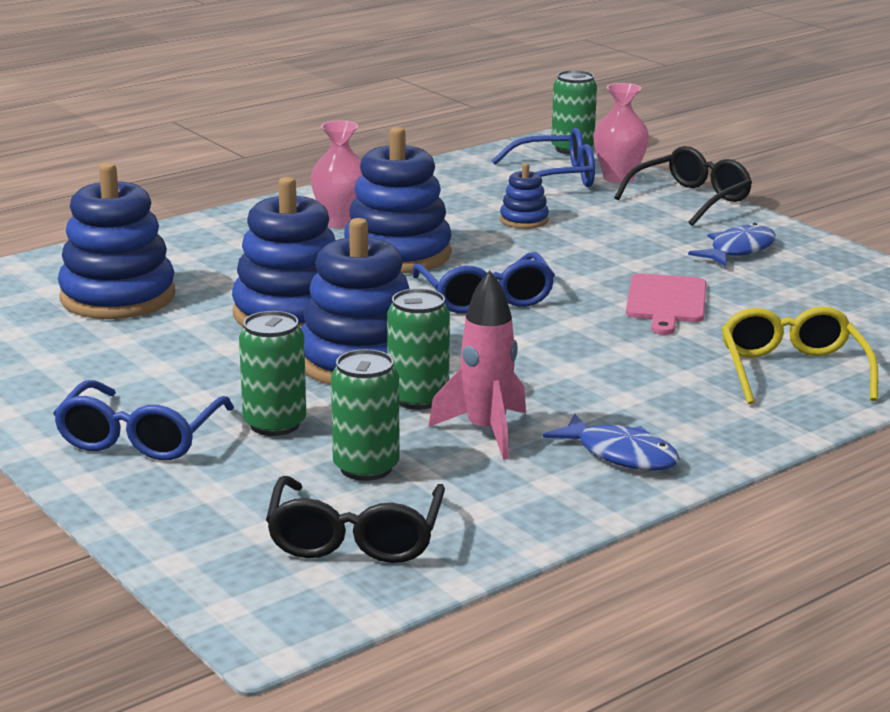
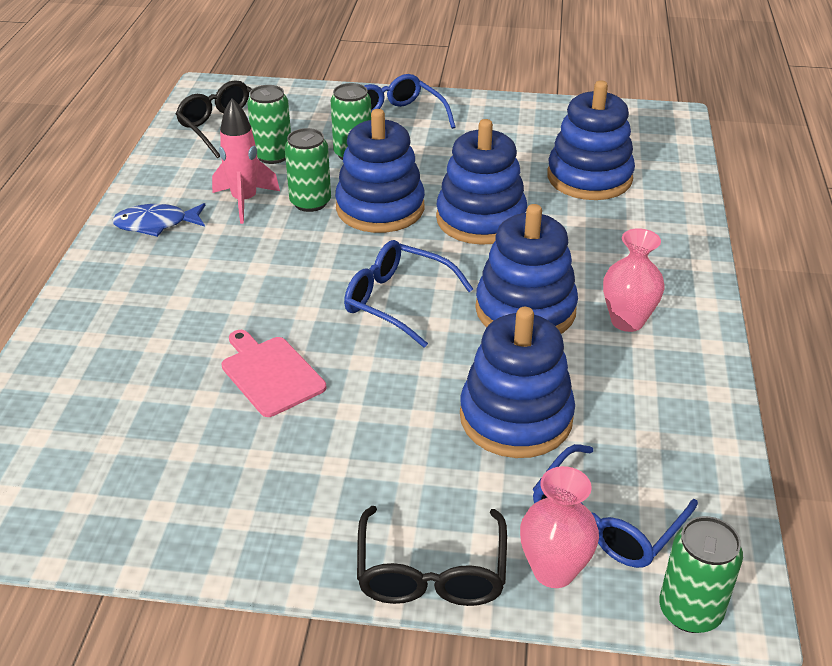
camera: 135 degrees right, 15 degrees up
(524, 220) = (516, 418): blue stacking toy -> blue stacking toy, size x2.09
(738, 250) = (287, 494): blue fish -> none
(792, 371) = (108, 347): yellow glasses -> none

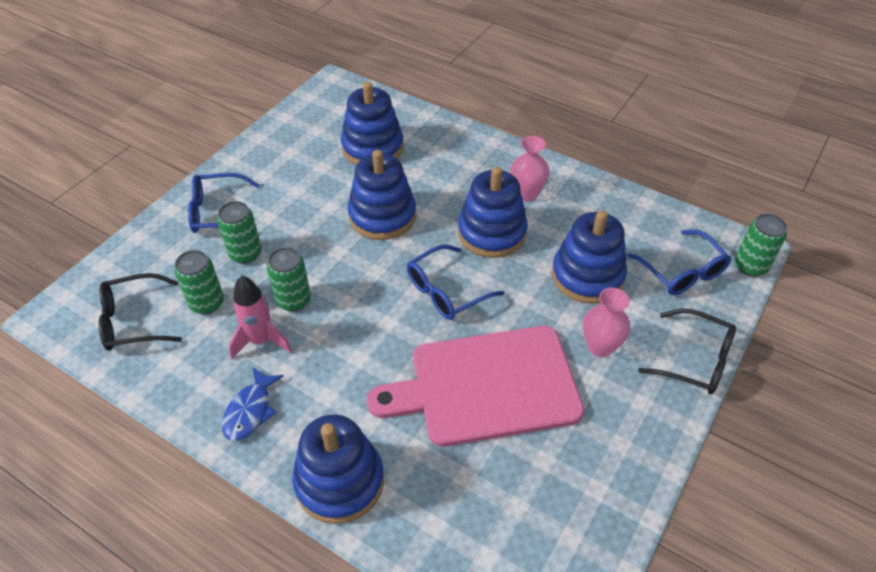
camera: 65 degrees left, 10 degrees up
(271, 374) = (487, 386): pink cutting board -> pink cutting board, size x2.12
(380, 208) = (331, 263): blue stacking toy -> blue stacking toy (339, 481)
(554, 570) = (709, 307): pink vase -> pink vase (600, 347)

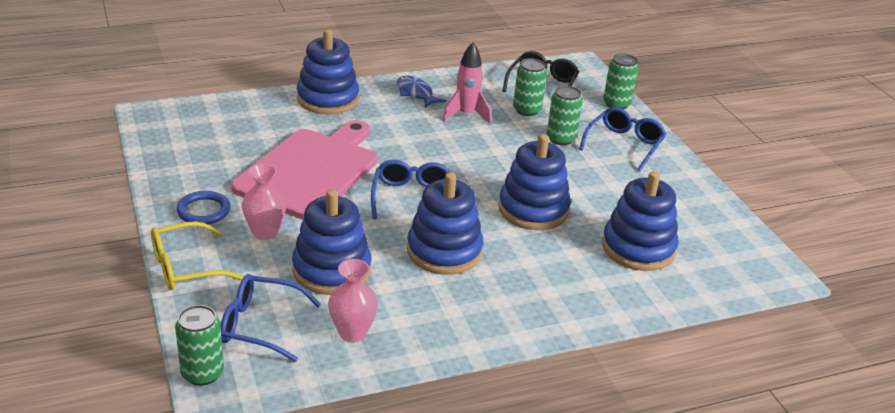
camera: 125 degrees right, 15 degrees down
(293, 300) = (488, 138): green can -> green can (616, 104)
(527, 194) = (468, 300): pink vase -> pink vase (352, 333)
(629, 412) = (203, 211): none -> blue ring
(694, 360) = (186, 267): black glasses -> yellow glasses

